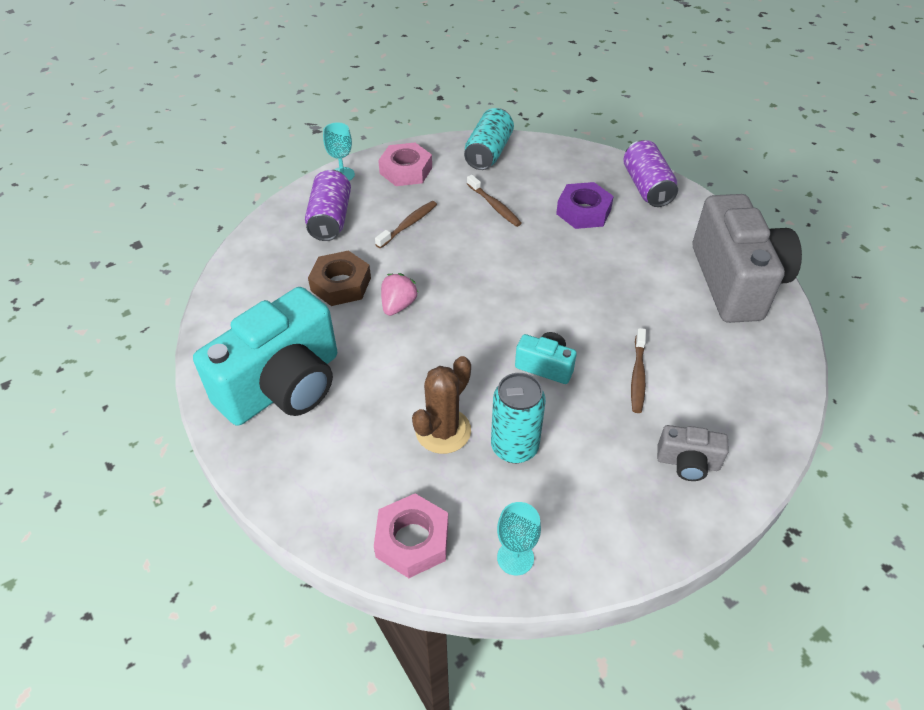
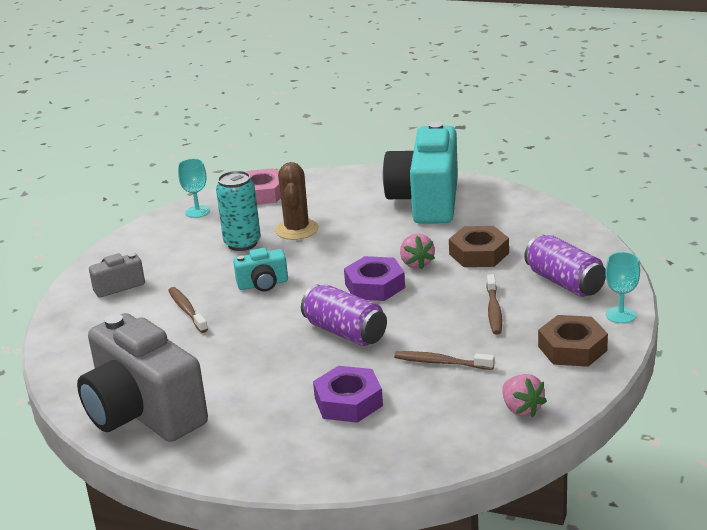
camera: 145 degrees right, 20 degrees down
(406, 170) = (572, 348): pink nut -> brown nut
(458, 302) = (374, 286): none -> purple nut
(488, 152) = (521, 409): turquoise can -> pink strawberry
(647, 187) = (306, 463): purple can -> purple can (345, 332)

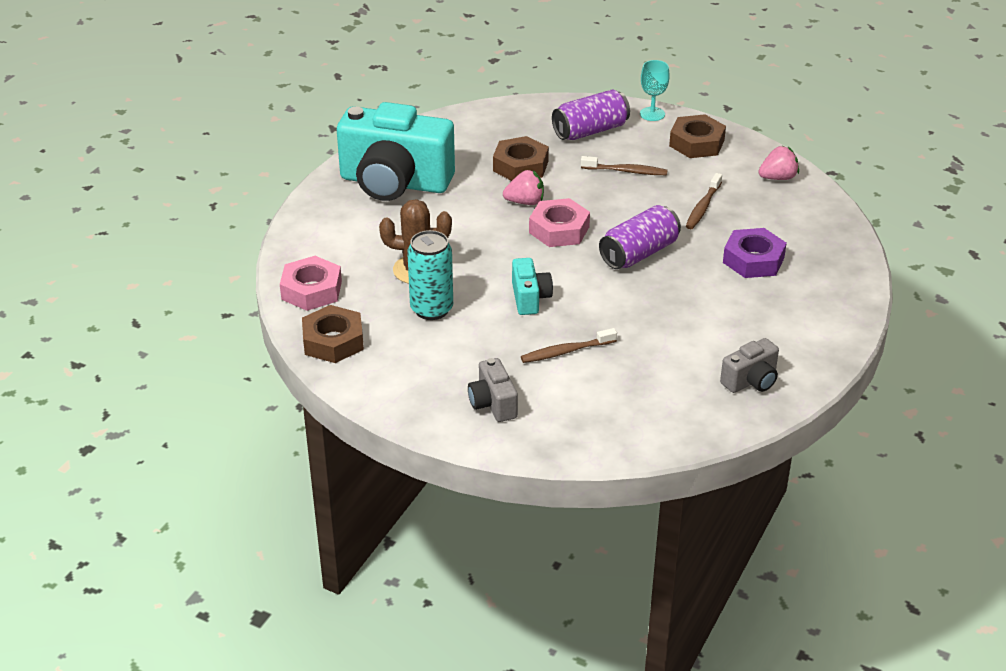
camera: 85 degrees left, 10 degrees up
(143, 413) = (751, 381): grey camera -> grey camera, size x0.45
(197, 212) = (333, 341): turquoise goblet -> brown nut
(374, 286) = (559, 230): purple nut -> pink nut

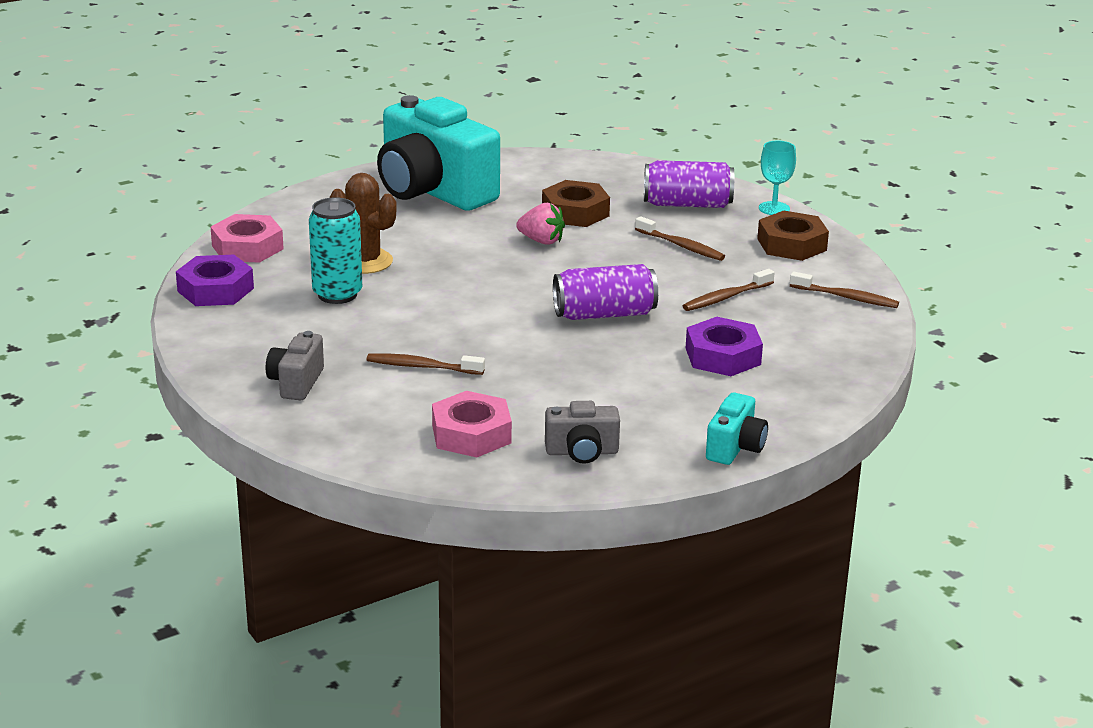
camera: 30 degrees right, 10 degrees down
(333, 341) = (215, 290): brown nut -> purple nut
(530, 298) = (443, 315): turquoise camera -> turquoise camera (735, 448)
(559, 230) = (546, 272): pink nut -> pink nut (471, 434)
(778, 178) = (846, 297): pink strawberry -> brown toothbrush

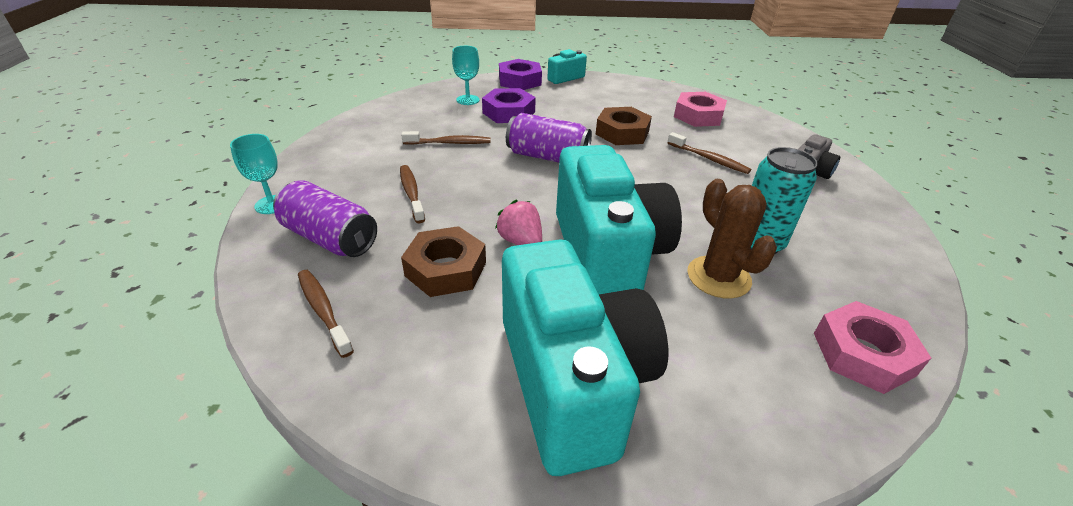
camera: 150 degrees left, 10 degrees up
(215, 290) = (894, 292): purple nut -> purple nut (520, 81)
(464, 251) = (607, 255): none -> turquoise camera
(582, 452) = (642, 94): grey camera -> none
(791, 244) = (331, 166): brown nut -> brown nut (622, 133)
(801, 358) = (468, 100): none -> turquoise goblet
(846, 297) = (377, 121): brown toothbrush -> brown toothbrush (323, 310)

